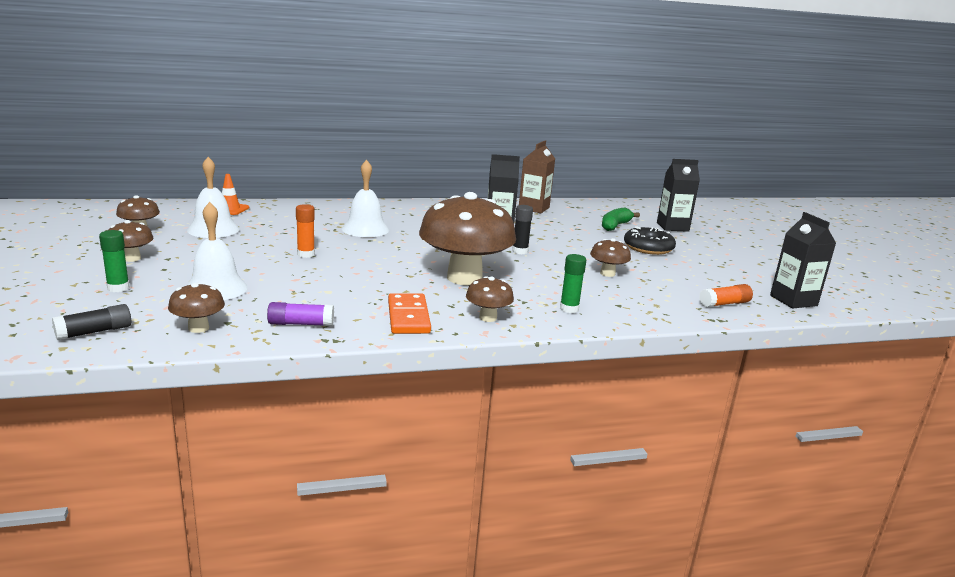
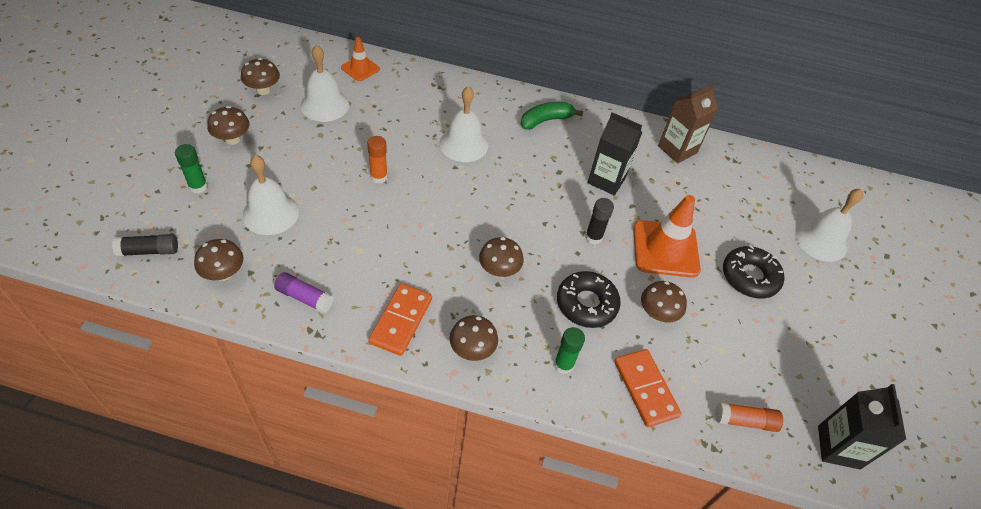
camera: 25 degrees right, 30 degrees up
(464, 278) = (499, 270): brown mushroom -> brown mushroom, size x0.45
(551, 279) = (586, 304): none -> black donut
(578, 247) = (665, 249): none -> orange traffic cone
(615, 226) = (747, 217): green banana -> green banana (546, 120)
(642, 306) = (645, 389): none -> orange domino
(672, 227) = (821, 240): black carton -> white bell

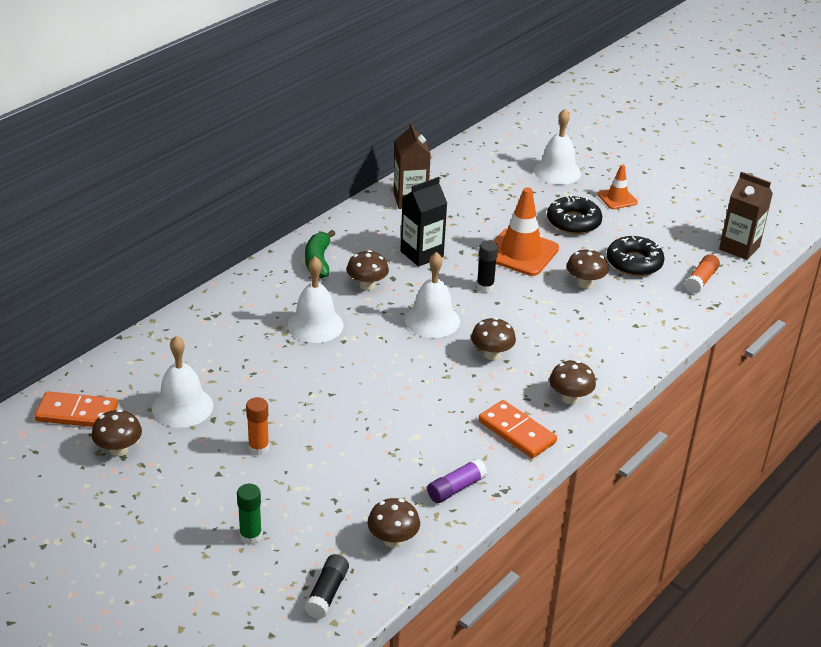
camera: 60 degrees left, 15 degrees down
(232, 139) = (189, 493): brown mushroom -> brown mushroom (367, 285)
(270, 213) = (328, 487): white bell -> white bell (432, 320)
(360, 68) = (139, 363): orange traffic cone -> orange traffic cone (617, 198)
(379, 177) = (324, 396): orange glue stick -> orange glue stick (258, 448)
(563, 365) = (610, 352): green glue stick -> none
(586, 304) = (555, 317): black donut -> black donut (634, 263)
(645, 389) = (652, 317): orange domino -> orange domino (77, 413)
(838, 447) = (739, 248): black carton -> brown carton

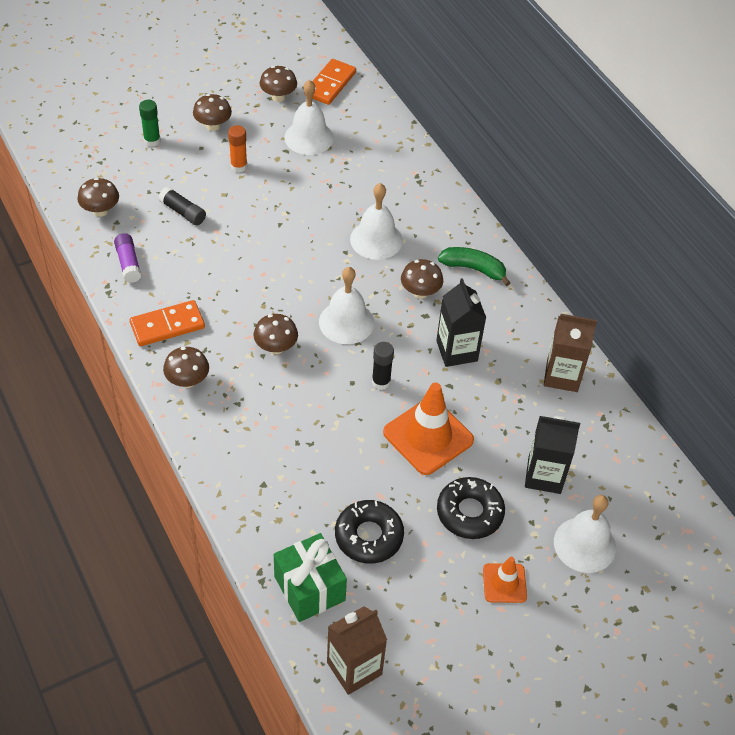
camera: 110 degrees right, 15 degrees up
(327, 593) = (76, 164): black glue stick -> black glue stick (183, 212)
(513, 195) = (544, 475): none -> black carton
(585, 283) = (350, 471): brown mushroom -> brown mushroom (213, 126)
(701, 280) = (309, 588): orange glue stick -> green gift

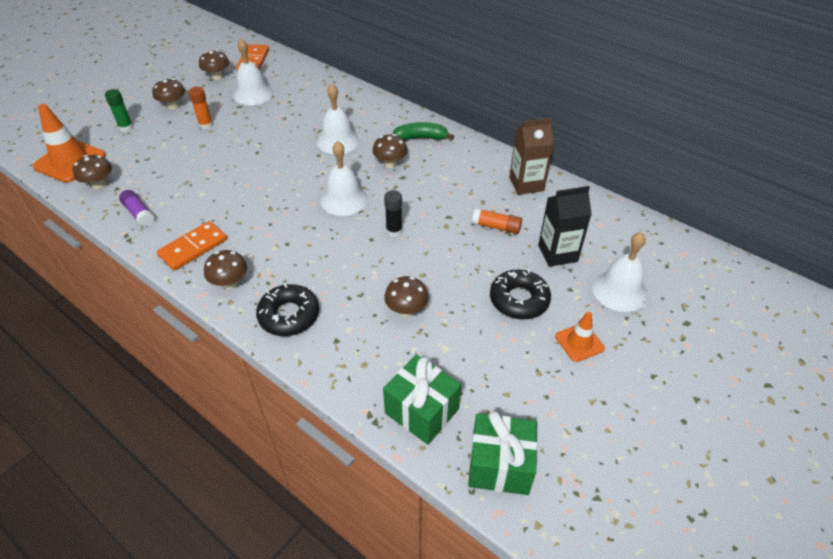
camera: 20 degrees left, 5 degrees down
(183, 212) = (172, 166): black glue stick -> none
(276, 347) = (295, 234): brown mushroom -> brown mushroom (406, 310)
(354, 668) = (499, 465): brown carton -> green gift
(369, 536) = (449, 348): black donut -> black donut (289, 315)
(428, 436) = (453, 256): orange traffic cone -> orange traffic cone (70, 161)
(456, 351) = (440, 192): black carton -> none
(495, 418) = (496, 227): none -> orange glue stick

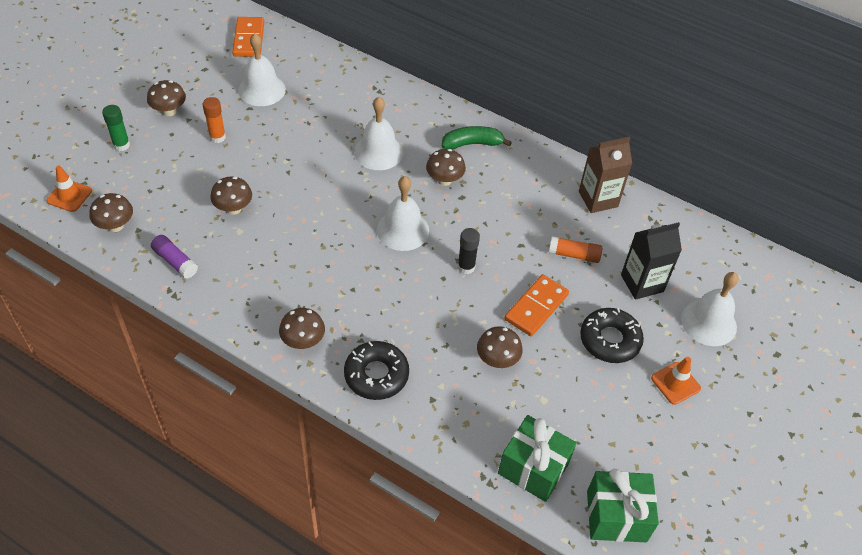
camera: 10 degrees left, 5 degrees up
(70, 161) = (69, 196): orange traffic cone -> orange traffic cone, size x0.55
(193, 247) = (250, 301): orange domino -> orange domino (536, 307)
(217, 77) = (211, 65): brown mushroom -> brown mushroom (233, 208)

